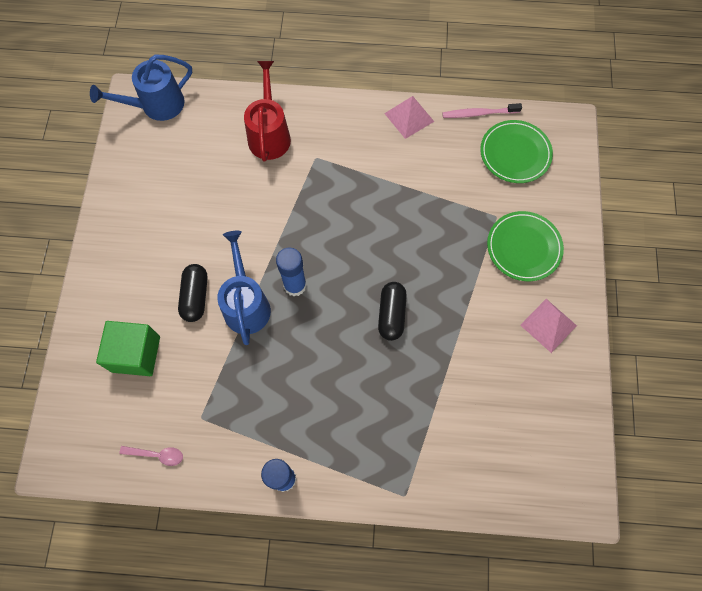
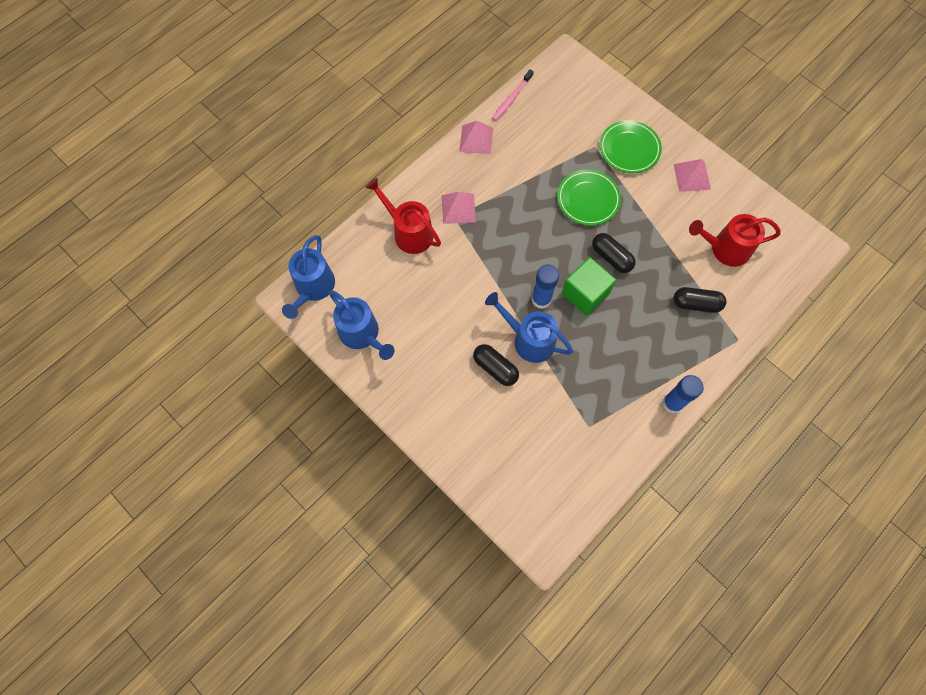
camera: 50 degrees left, 0 degrees up
(136, 354) = (506, 437): green cube -> green cube (585, 294)
(144, 171) = (362, 334): none -> blue watering can
(157, 455) = (593, 473): pink spoon -> none
(327, 154) = (458, 208): none -> pink pyramid
(410, 427) = (696, 304): none -> black capsule
(496, 413) = (725, 249): none -> red watering can
(515, 153) = (559, 102): green plate -> green plate (588, 199)

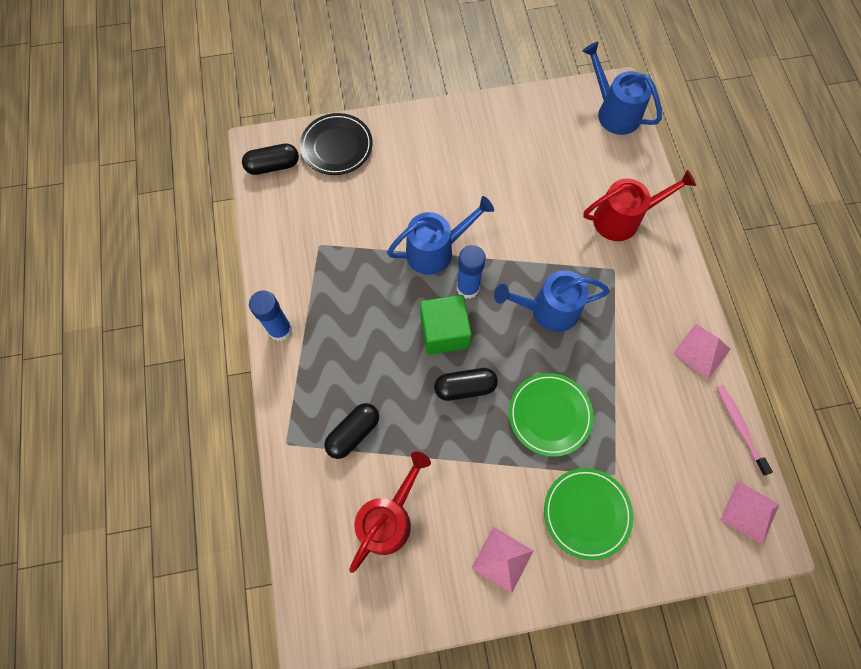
camera: 125 degrees right, 0 degrees up
(362, 334) = (540, 124): blue watering can -> blue watering can (548, 310)
(458, 208) = (622, 279): pink pyramid -> pink pyramid (749, 512)
(495, 368) = (430, 206): black capsule -> black capsule (273, 166)
(495, 479) = (337, 146): none -> black plate

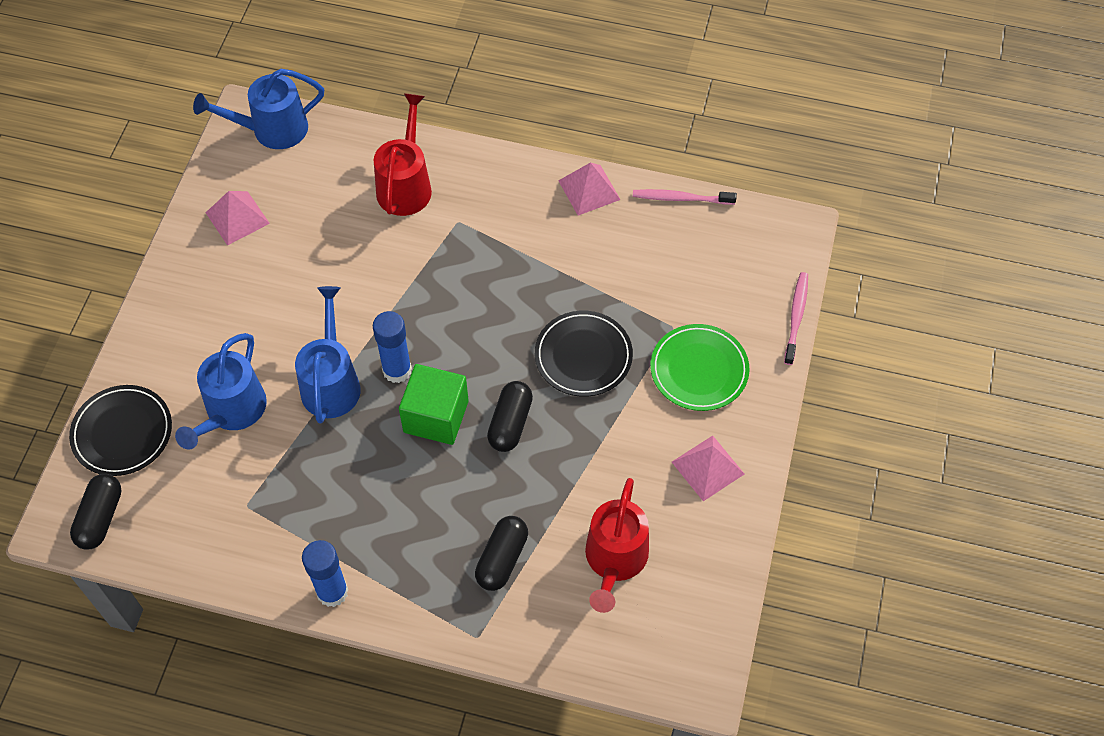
camera: 65 degrees left, 10 degrees down
(353, 433) = (502, 559): black capsule -> black capsule turned 45 degrees clockwise
(389, 518) = (615, 560): red watering can -> red watering can turned 135 degrees counterclockwise
(548, 310) = (468, 304): blue watering can -> blue watering can (232, 412)
(549, 415) = (583, 356): green plate -> black plate
(683, 577) = (796, 317): none -> pink toothbrush
(749, 512) = (763, 232): pink pyramid -> pink pyramid (237, 218)

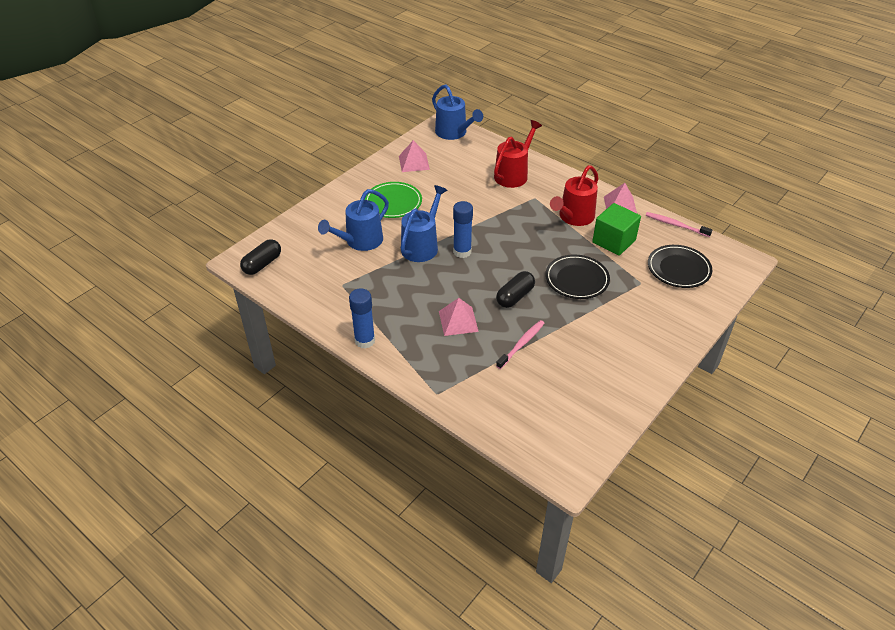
camera: 25 degrees right, 15 degrees down
(122, 433) = (297, 232): black plate -> black plate (678, 269)
(272, 130) = (454, 133): blue watering can -> blue watering can turned 135 degrees counterclockwise
(436, 416) = (472, 279): green cube -> green cube (614, 241)
(502, 559) = (474, 360): black capsule -> none
(615, 560) = (544, 385): red watering can -> red watering can (574, 217)
(699, 370) = (647, 308): green plate -> green plate (393, 202)
(707, 468) = (629, 359): pink pyramid -> pink pyramid (458, 321)
(796, 317) = (725, 302): pink toothbrush -> pink toothbrush (522, 344)

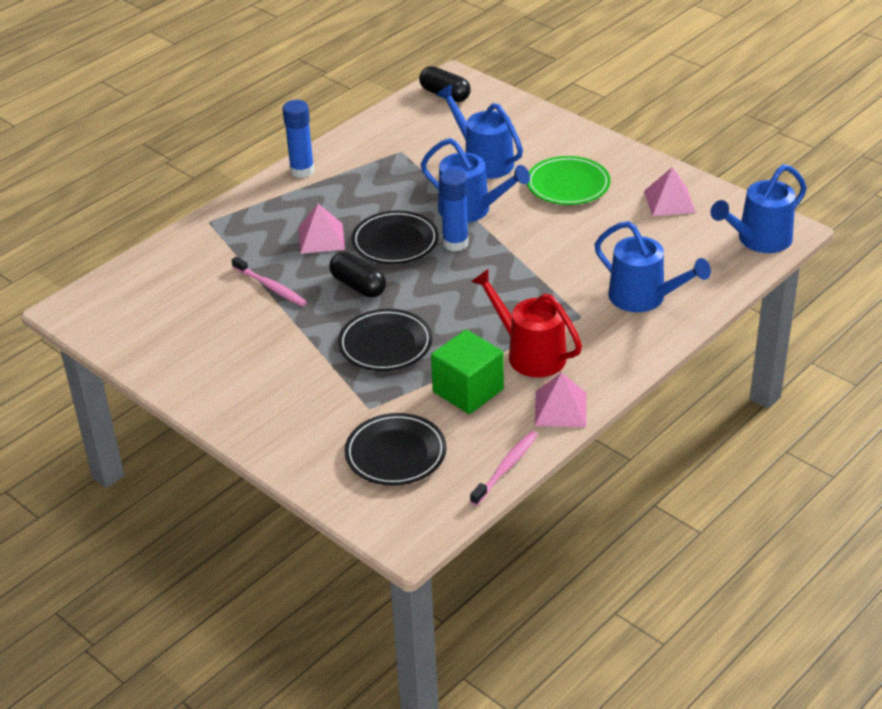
camera: 95 degrees right, 5 degrees down
(461, 281) = (395, 242): none -> black plate
(513, 174) = (644, 298): red watering can -> blue watering can

